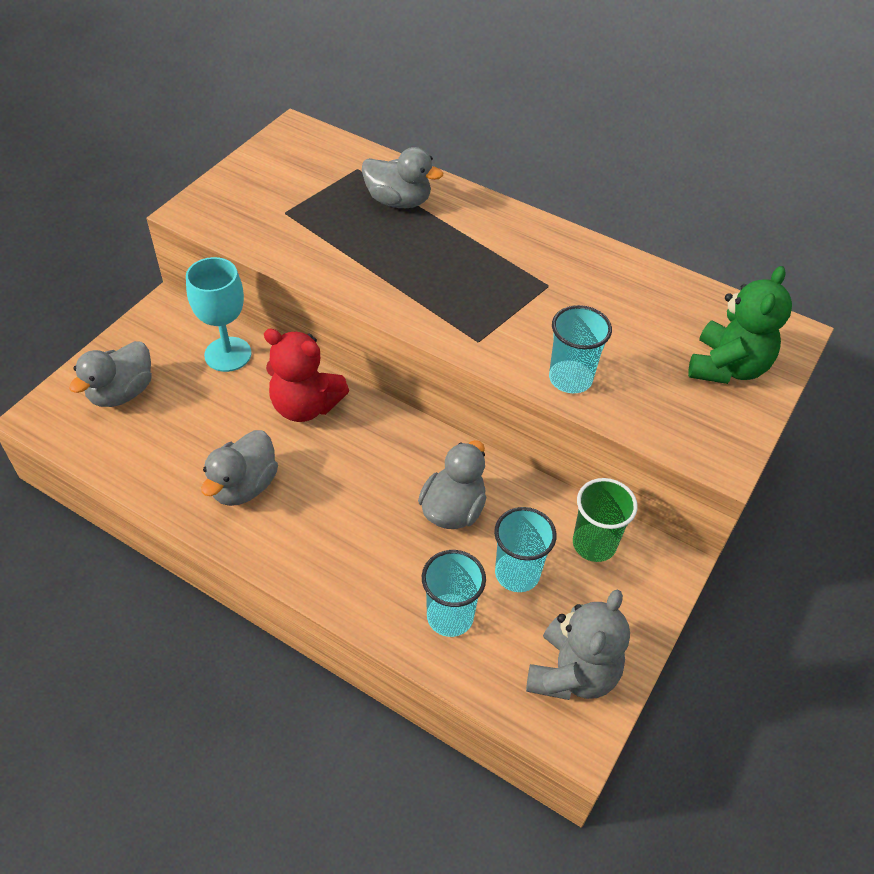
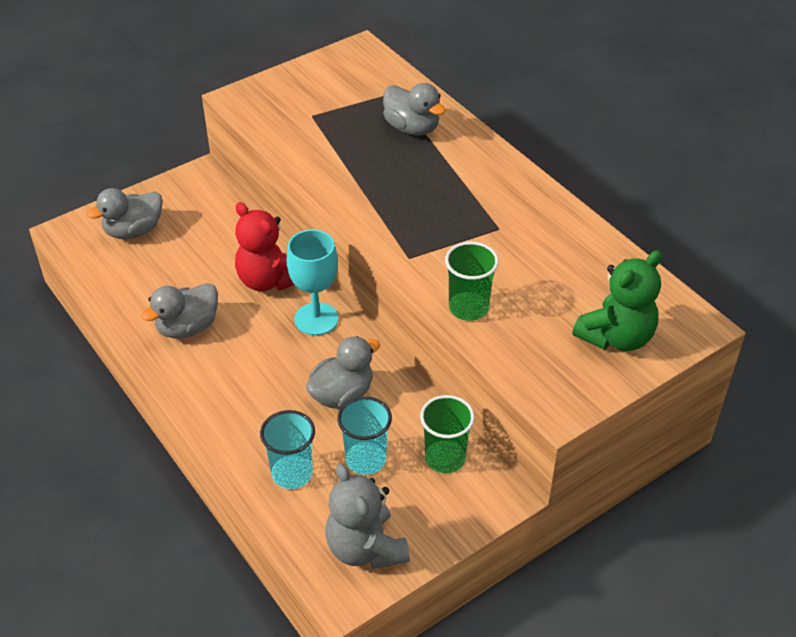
camera: 25 degrees right, 5 degrees down
(228, 354) = (229, 223): turquoise goblet -> turquoise goblet (316, 319)
(570, 378) = (468, 308): turquoise cup -> green cup
(572, 673) = (365, 548): grey teddy bear -> grey teddy bear turned 105 degrees clockwise

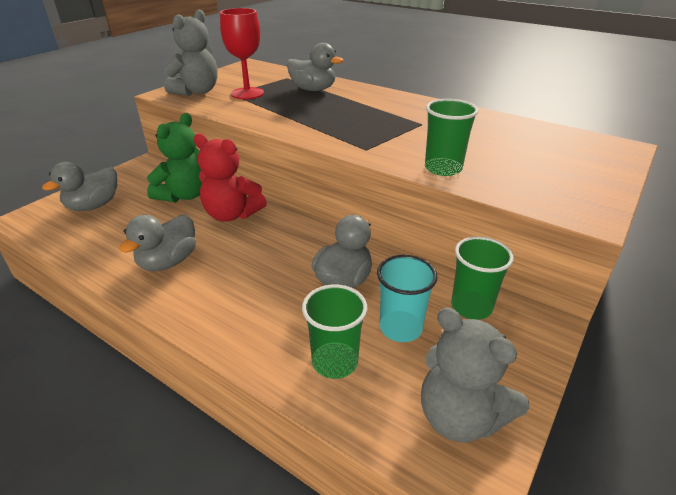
camera: 20 degrees left, 10 degrees down
(274, 102) = (197, 92): none -> grey teddy bear
(292, 473) = (335, 362): turquoise cup -> green cup
(316, 319) = (287, 231): turquoise goblet -> none
(330, 119) = (247, 93): none -> red goblet
(616, 337) = (576, 163): green teddy bear -> green teddy bear (184, 195)

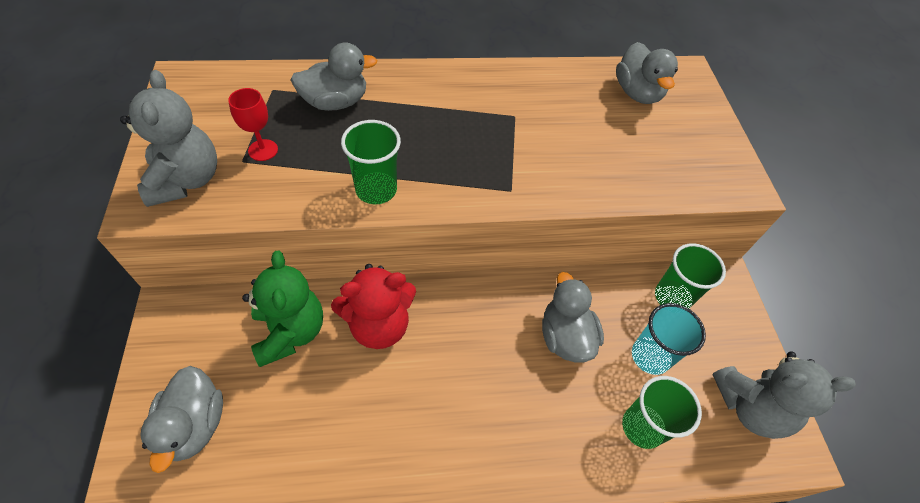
camera: 45 degrees left, 20 degrees up
(168, 262) = (392, 435): grey duck -> grey duck (637, 93)
(247, 93) = (263, 150): red goblet -> red goblet, size x0.60
(443, 168) = (601, 182): green cup -> green cup (376, 190)

